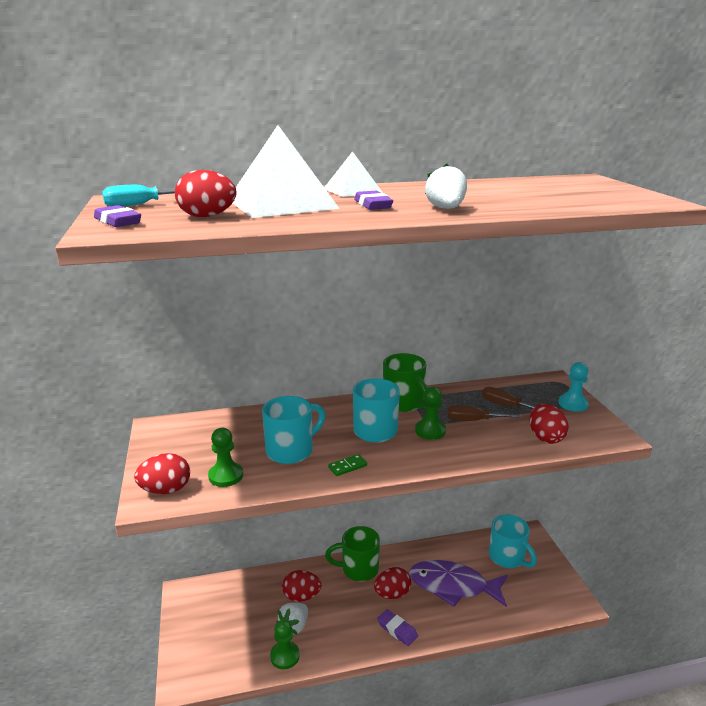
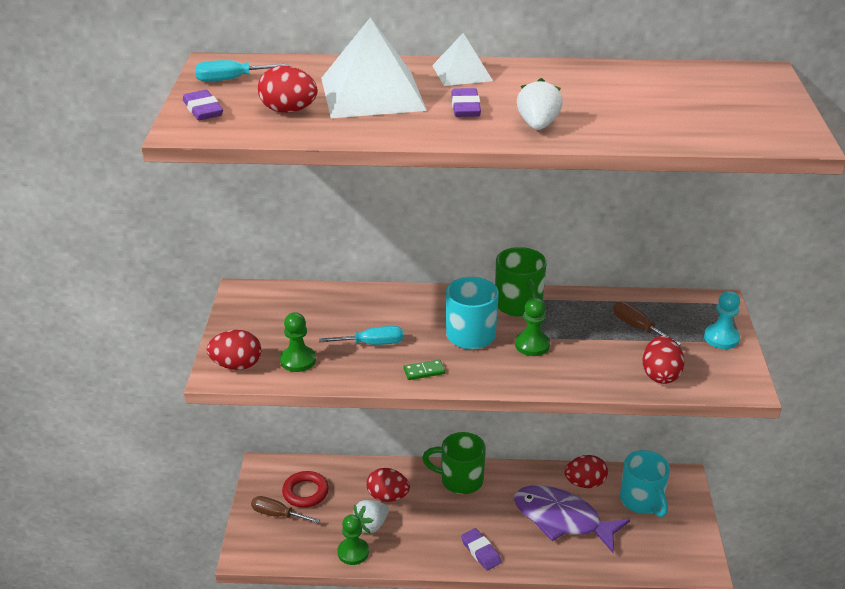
camera: 15 degrees right, 10 degrees up
(227, 607) = (305, 492): none -> red ring
(291, 451) = (372, 343): turquoise mug -> turquoise screwdriver
(392, 594) = (489, 514): red egg -> red egg (585, 483)
(473, 420) = (588, 340): brown screwdriver -> brown screwdriver (277, 514)

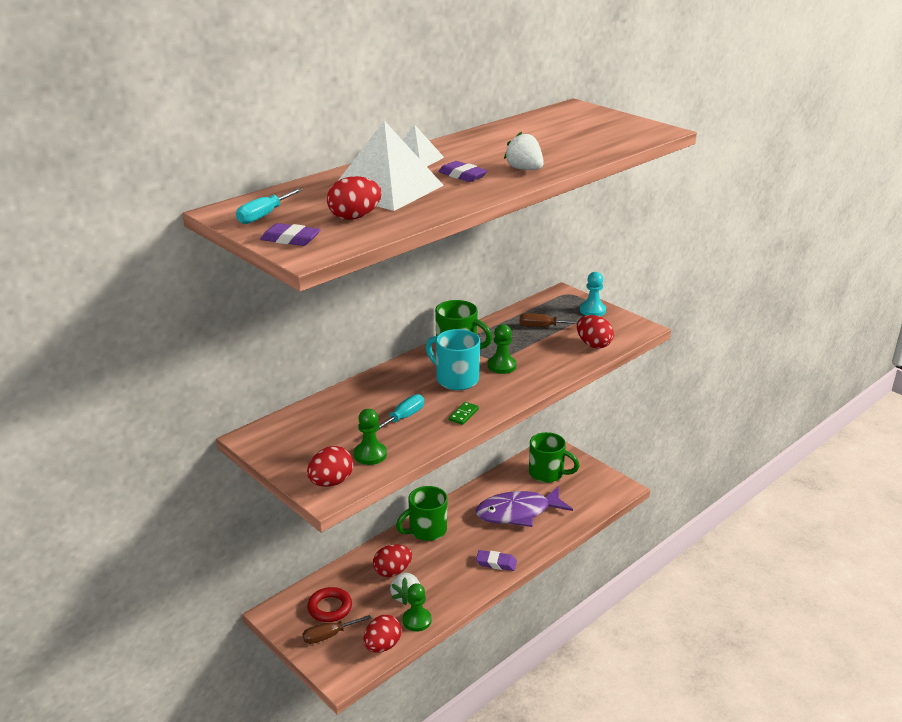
camera: 45 degrees left, 5 degrees down
(585, 483) = (503, 484): red egg -> red egg (382, 646)
(642, 501) = (547, 474): turquoise mug -> green mug

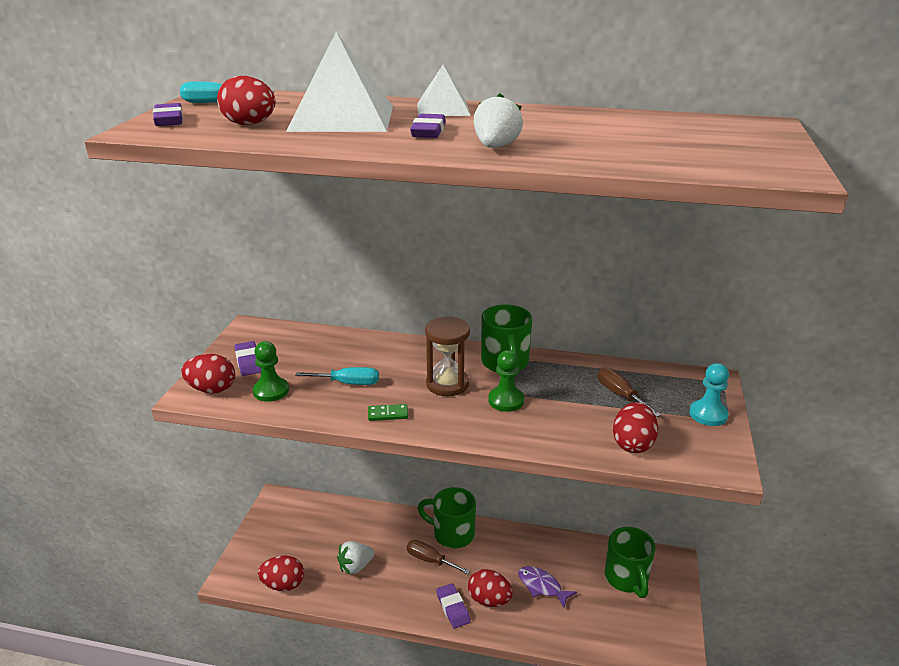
camera: 55 degrees right, 0 degrees up
(310, 453) = (248, 361): none -> purple eraser
(329, 635) = (273, 544): brown screwdriver -> brown screwdriver (430, 560)
(330, 608) = (306, 527): red ring -> none
(392, 571) = (379, 541): red egg -> red egg (489, 600)
(417, 620) = (330, 591): green pawn -> none
(455, 379) = (447, 384): turquoise mug -> brown hourglass
(518, 512) = (542, 586): purple fish -> purple fish, size x0.53

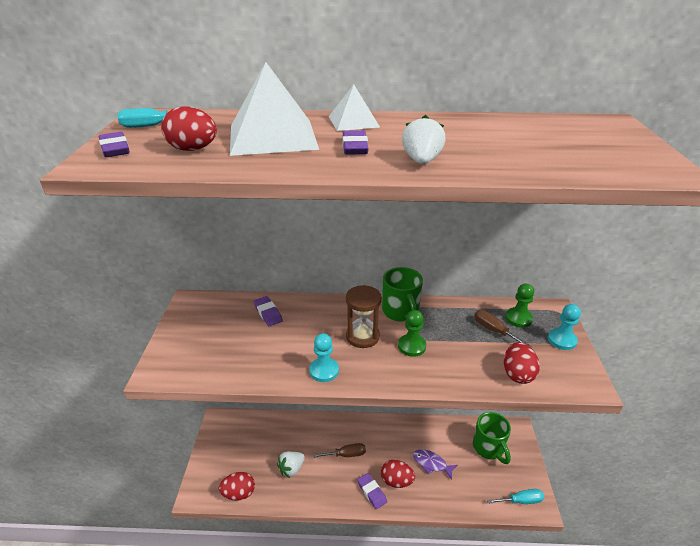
camera: 10 degrees left, 5 degrees up
(212, 389) = (172, 365): red egg -> none
(248, 361) = (196, 334): purple eraser -> purple eraser (268, 313)
(271, 391) = (222, 360): green pawn -> green pawn (518, 318)
(348, 383) = (284, 345): turquoise screwdriver -> turquoise screwdriver (521, 501)
(388, 414) = (324, 371): green domino -> turquoise pawn
(430, 560) = (346, 454): brown screwdriver -> brown screwdriver turned 150 degrees clockwise
(452, 534) = (357, 430): green mug -> none

